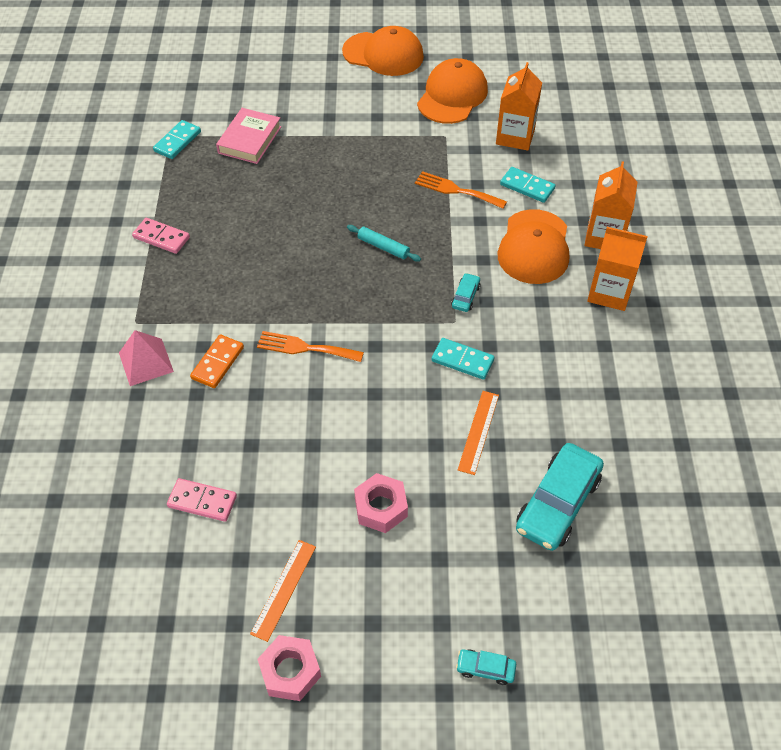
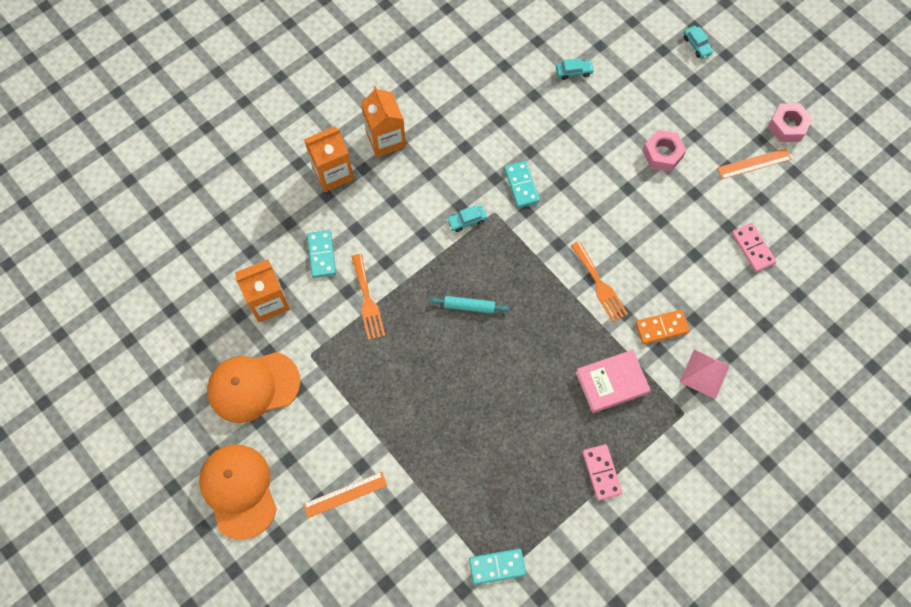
camera: 130 degrees left, 15 degrees up
(250, 140) = (444, 506): pink book -> pink book (611, 383)
(383, 247) = (469, 306): turquoise rolling pin -> turquoise rolling pin turned 75 degrees counterclockwise
(478, 432) = (565, 140): orange ruler -> orange ruler (345, 494)
(534, 247) = (382, 209): orange cap -> none
(557, 503) = (574, 72): turquoise car -> turquoise car, size x0.46

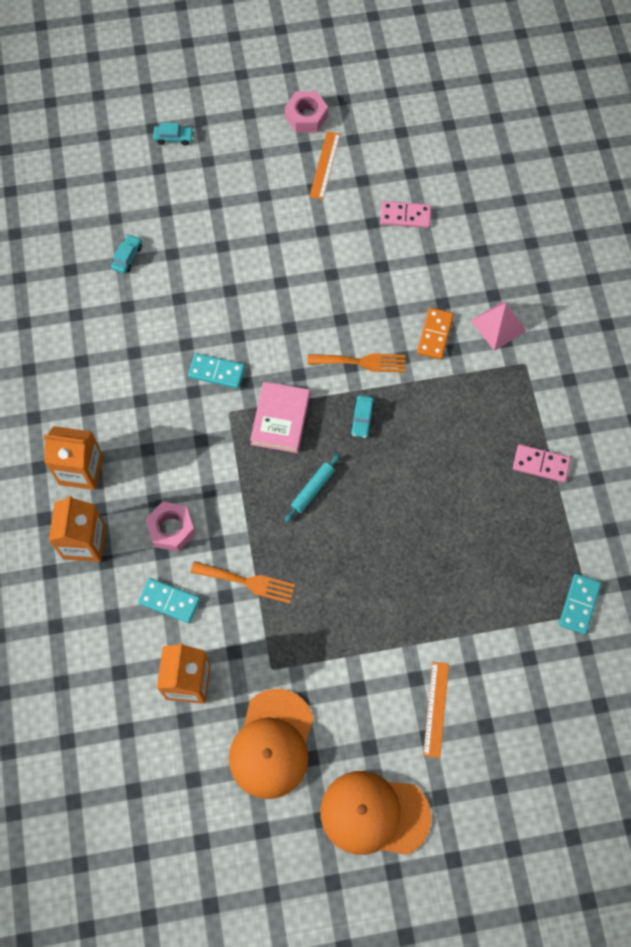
camera: 60 degrees left, 0 degrees up
(467, 220) = (221, 442): turquoise car -> turquoise car (362, 419)
(611, 383) = (462, 407): pink book -> pink book (280, 419)
(662, 154) = (265, 233): pink nut -> pink nut (171, 529)

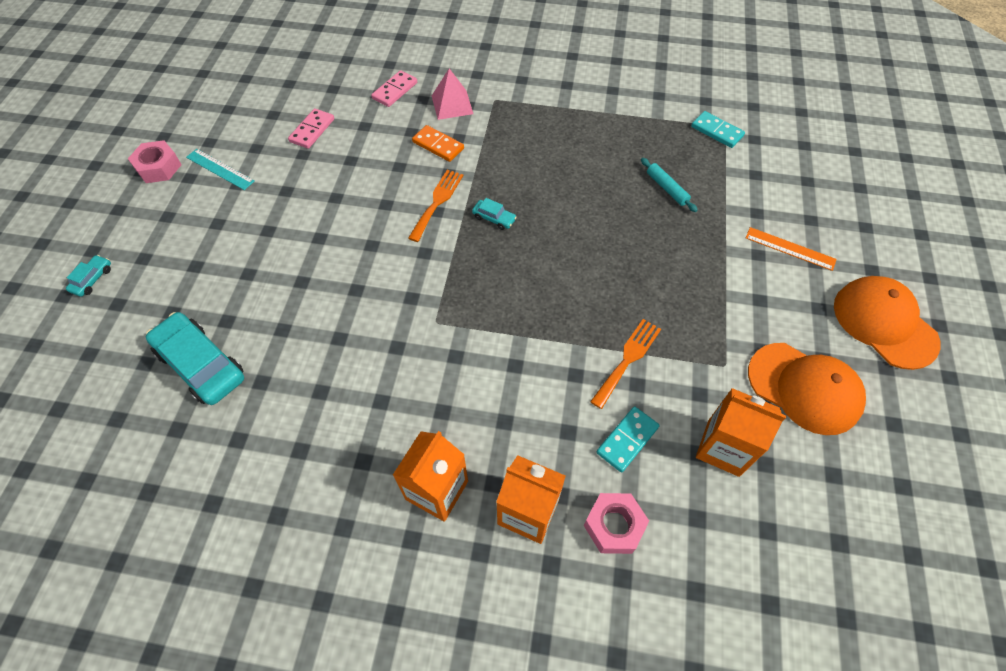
camera: 70 degrees left, 10 degrees down
(127, 257) = (201, 364): turquoise car -> turquoise car, size x2.19
(171, 529) = (545, 414): pink nut -> pink nut (614, 526)
(217, 372) = (386, 319): turquoise domino -> none
(280, 419) = (465, 281): pink book -> none
(312, 489) = (549, 276): turquoise rolling pin -> turquoise rolling pin (666, 188)
(325, 165) = (220, 169): orange ruler -> turquoise ruler
(374, 814) = (884, 323): orange cap -> orange cap turned 120 degrees clockwise
(541, 464) = (588, 117): pink domino -> pink domino (395, 91)

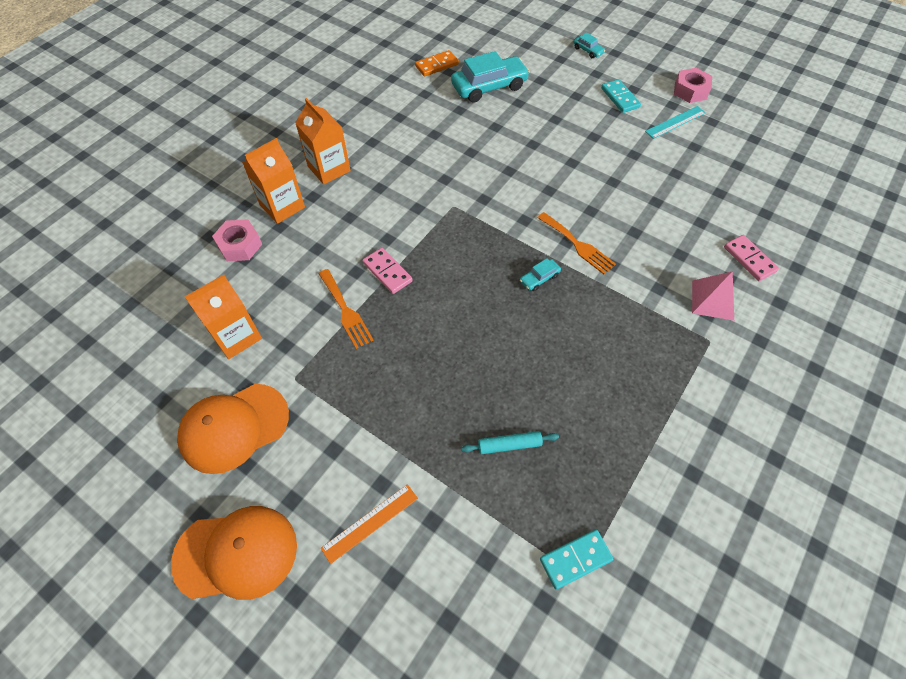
camera: 115 degrees right, 0 degrees up
(312, 130) = (706, 185): pink domino -> pink domino (387, 272)
(438, 145) = (653, 268): orange domino -> orange domino (436, 65)
(627, 440) = (286, 279): turquoise domino -> turquoise domino (620, 98)

